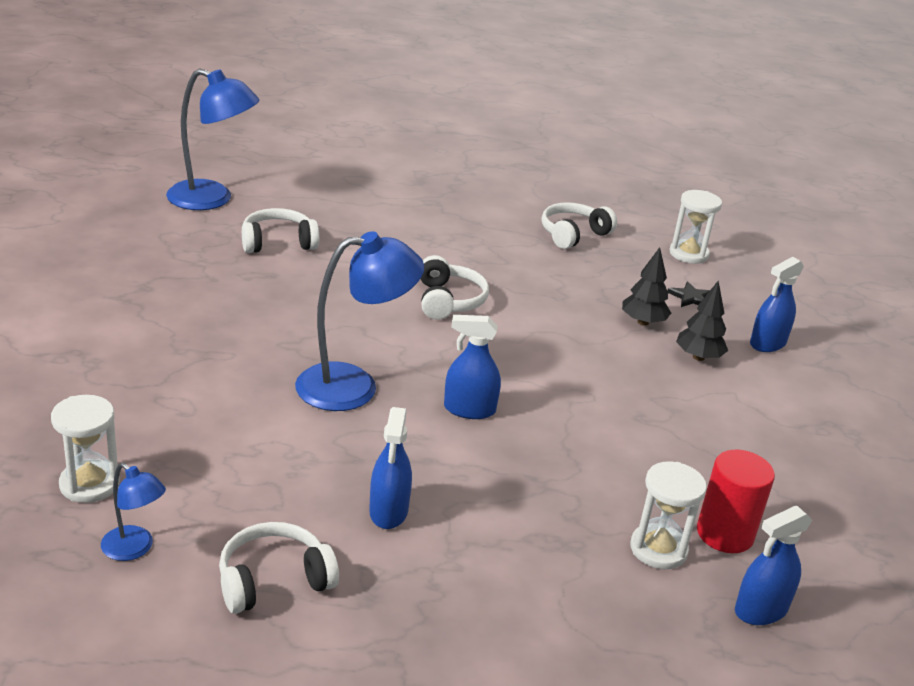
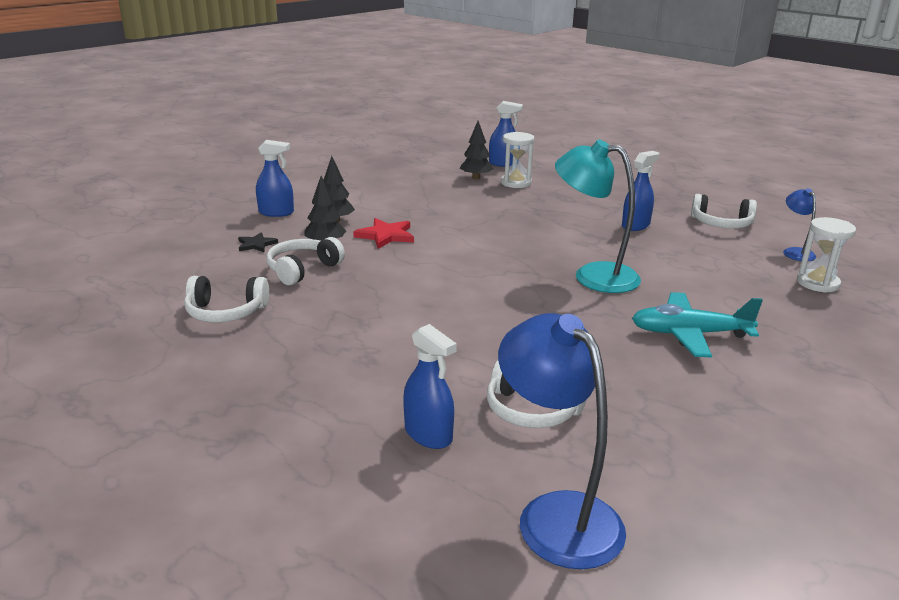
camera: 135 degrees left, 5 degrees down
(206, 346) = (689, 334): none -> turquoise plane
(354, 386) = (593, 275): blue lamp -> turquoise lamp
(448, 301) = (441, 300): white headphones -> white headphones (303, 270)
(469, 409) = (530, 244): blue spray bottle -> blue spray bottle (428, 434)
(617, 357) = (386, 235): none -> red star
(688, 254) = (177, 266): white hourglass -> none
(725, 534) = (476, 178): red cylinder -> black tree

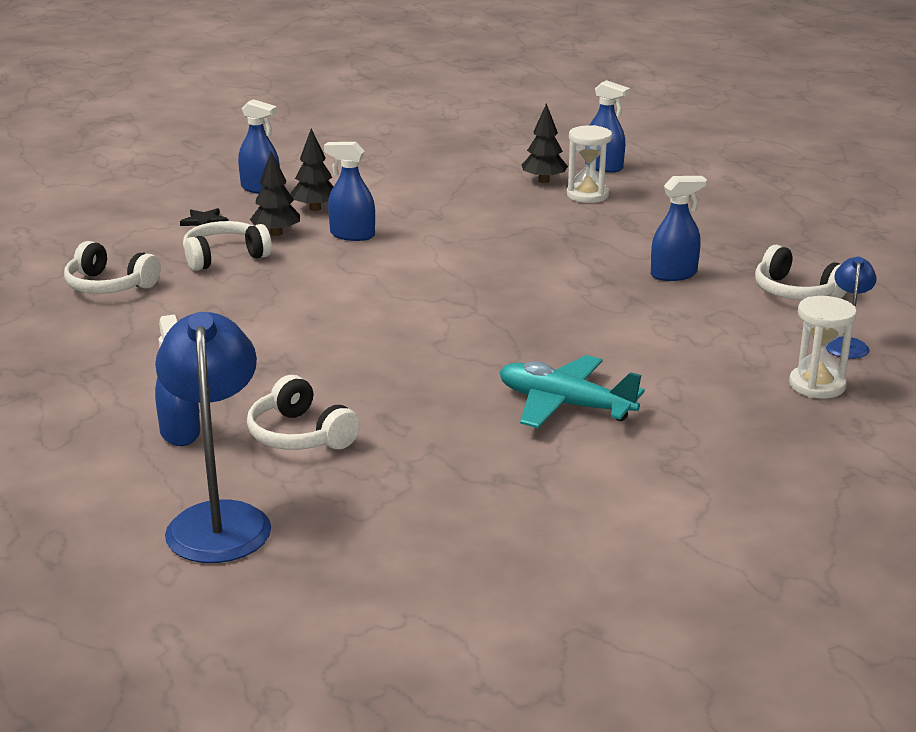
camera: 25 degrees right, 0 degrees up
(386, 235) = (352, 235): red star -> blue spray bottle
(593, 275) = (537, 322): turquoise lamp -> none

